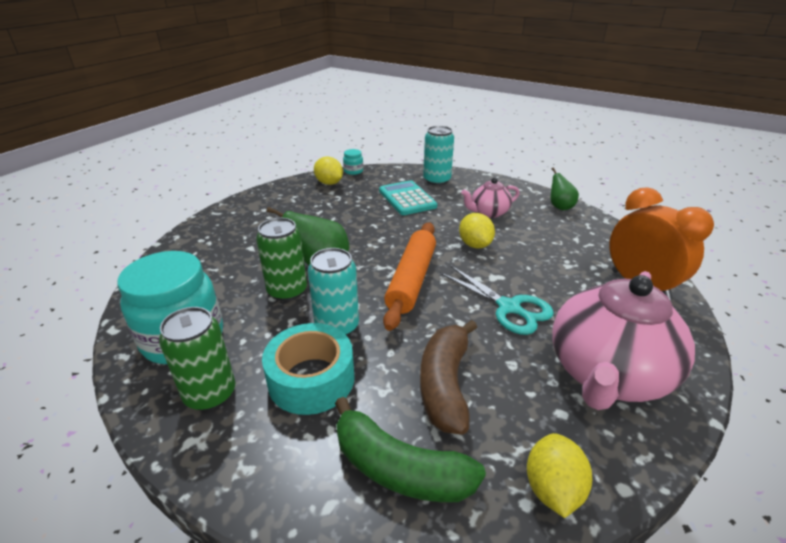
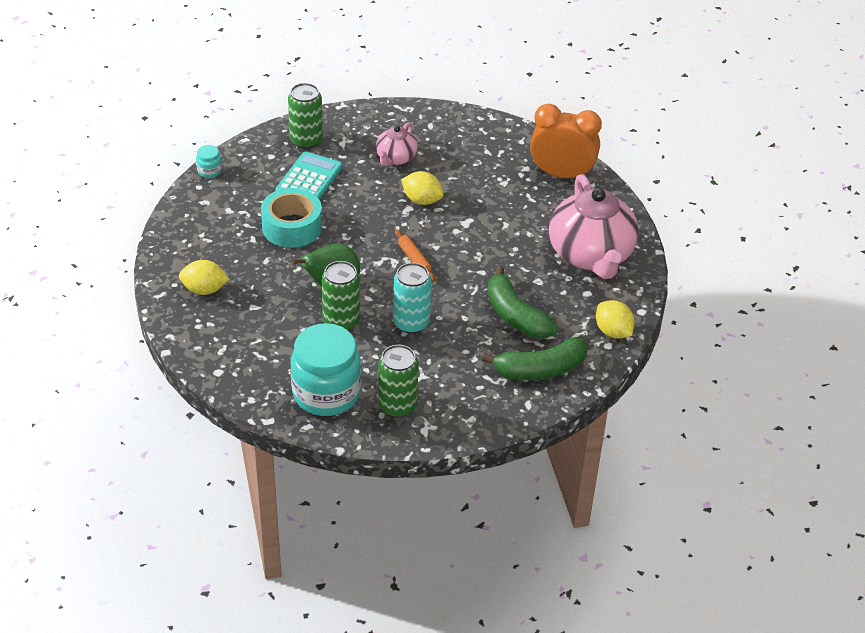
camera: 45 degrees left, 10 degrees up
(311, 379) = (441, 361): turquoise tape -> turquoise tape (292, 227)
(329, 183) = (209, 200): yellow lemon -> yellow lemon (204, 289)
(407, 199) = (309, 179): turquoise calculator -> turquoise calculator turned 90 degrees clockwise
(411, 280) = (414, 259): orange rolling pin -> orange rolling pin, size x0.50
(437, 180) = (306, 140): turquoise can -> green can
(445, 384) = (516, 316): brown banana -> green banana
(509, 307) = (499, 242): turquoise scissors -> none
(560, 207) = (444, 119): green pear -> none

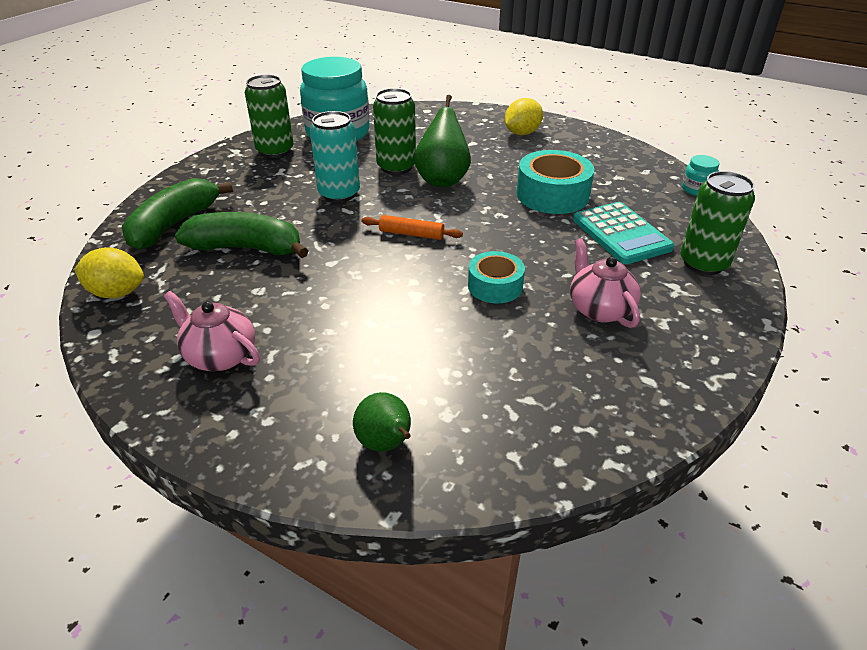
camera: 135 degrees right, 5 degrees down
(422, 200) = (495, 286): yellow lemon -> turquoise tape
(561, 174) = (386, 444): orange clock -> green pear
(591, 255) = (220, 356): pink teapot -> pink teapot, size x0.50

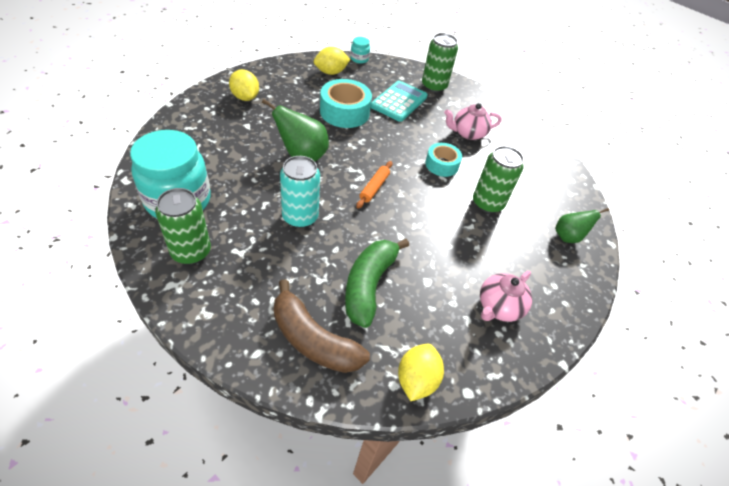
camera: 85 degrees left, 10 degrees up
(174, 225) = (313, 340): green banana -> brown banana
(396, 167) = (268, 175): green can -> green can (487, 203)
(621, 234) = (399, 102): turquoise calculator -> turquoise calculator turned 45 degrees counterclockwise
(634, 174) = (331, 72): none -> yellow lemon

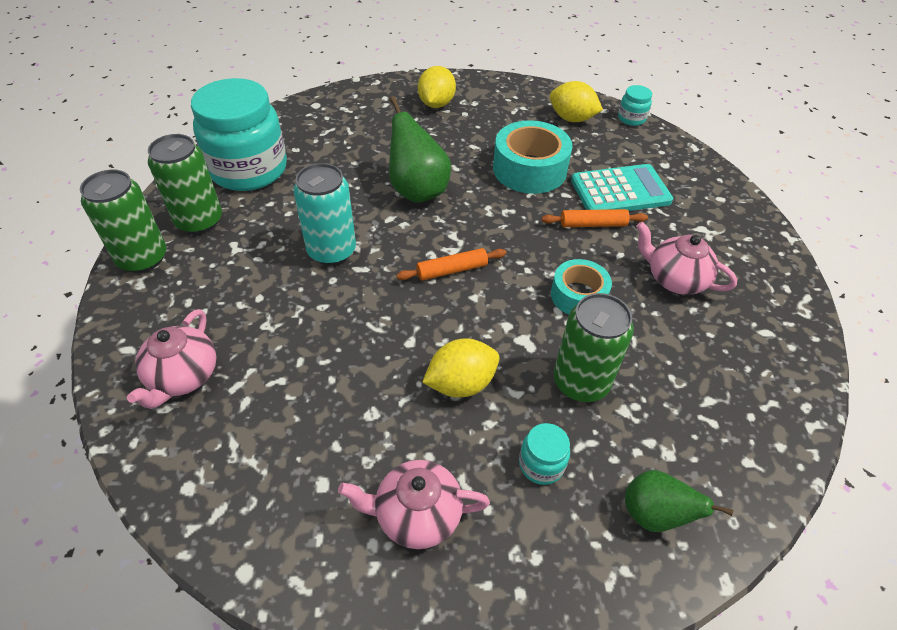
camera: 50 degrees right, 0 degrees up
(313, 340) = (183, 377): brown banana -> pink teapot
(369, 285) = (303, 367): green banana -> none
(407, 126) = (593, 224): none -> orange rolling pin
(416, 380) = (214, 504): yellow lemon -> yellow lemon (461, 383)
(434, 86) = (701, 196): green can -> green can (143, 258)
(514, 248) = (541, 464): none -> turquoise jar

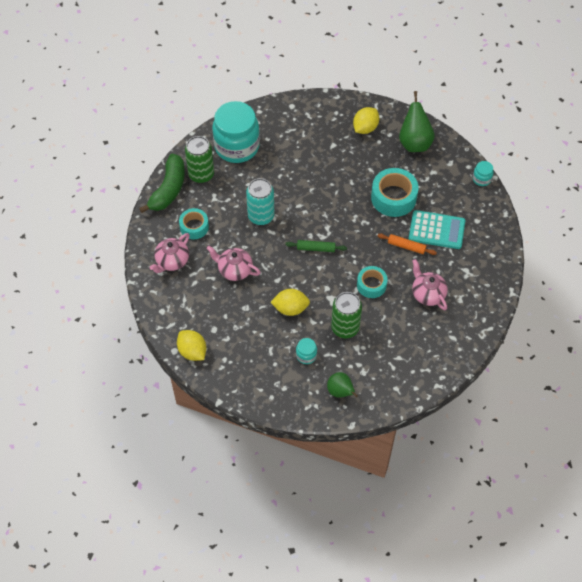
camera: 25 degrees right, 10 degrees up
(143, 258) = (168, 189): green can -> green banana
(212, 303) = (194, 227): none -> turquoise tape
(416, 515) = (245, 355): pink teapot -> pink teapot (234, 270)
(417, 190) = (322, 191): green pear -> green pear (414, 143)
(452, 270) = (316, 248): orange rolling pin -> green rolling pin
(572, 118) = (443, 167): yellow lemon -> yellow lemon (192, 351)

